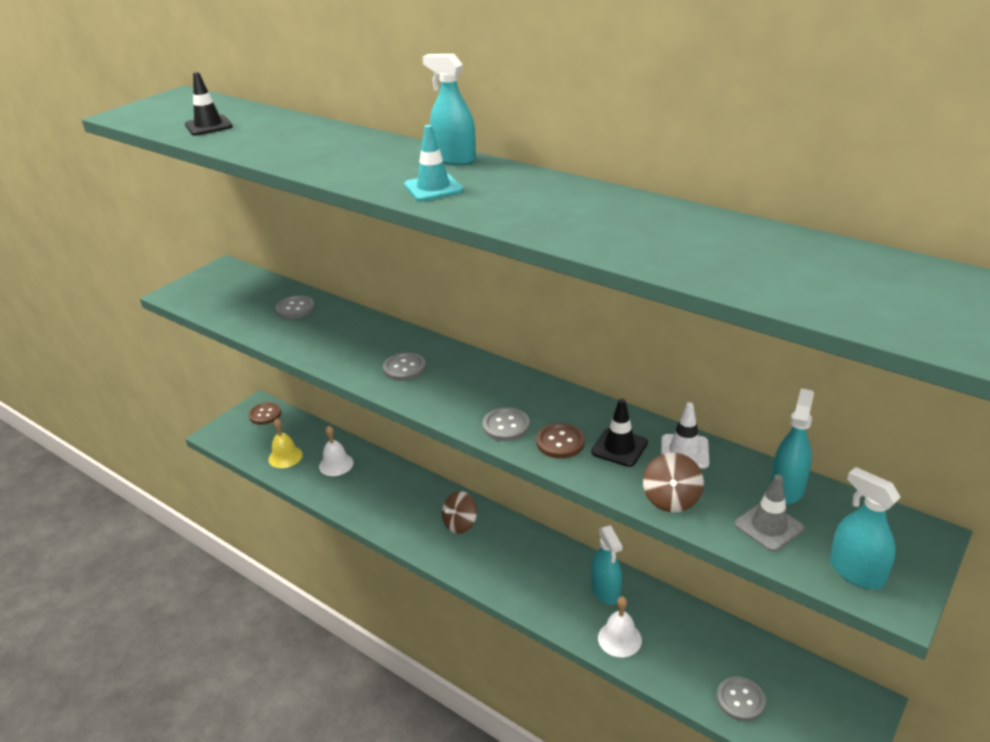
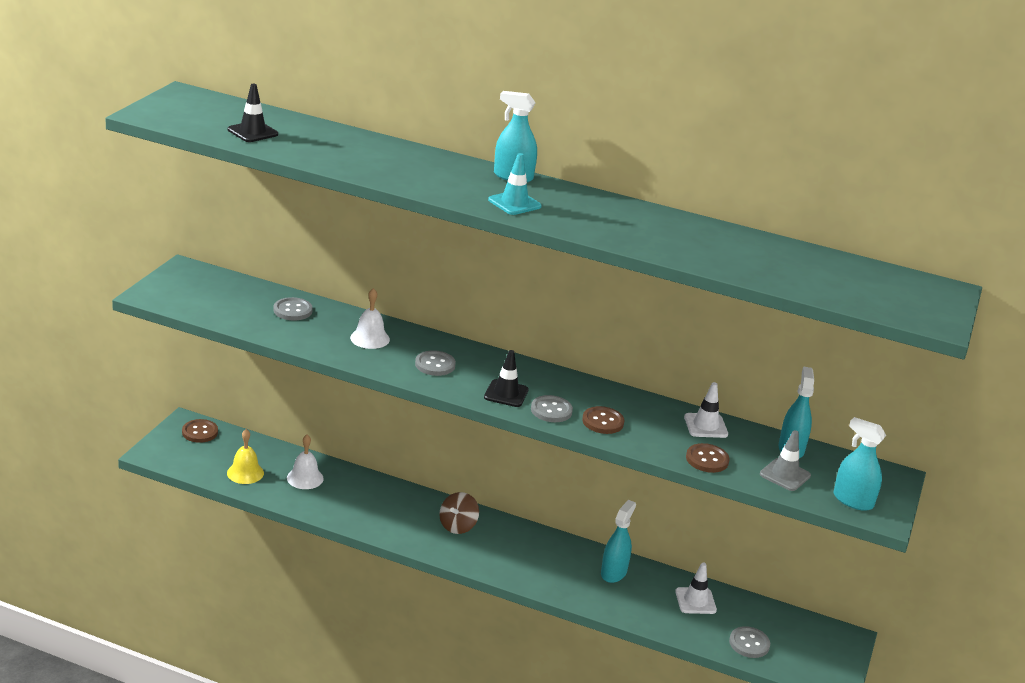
camera: 20 degrees left, 5 degrees down
(605, 591) = (613, 573): turquoise spray bottle -> turquoise spray bottle turned 120 degrees counterclockwise
(619, 447) = (653, 424): black traffic cone -> black traffic cone (506, 394)
(619, 638) = (637, 608): white bell -> white bell (370, 338)
(671, 499) = (707, 459): brown spinning top -> brown button
(689, 635) = (695, 601): none -> white traffic cone

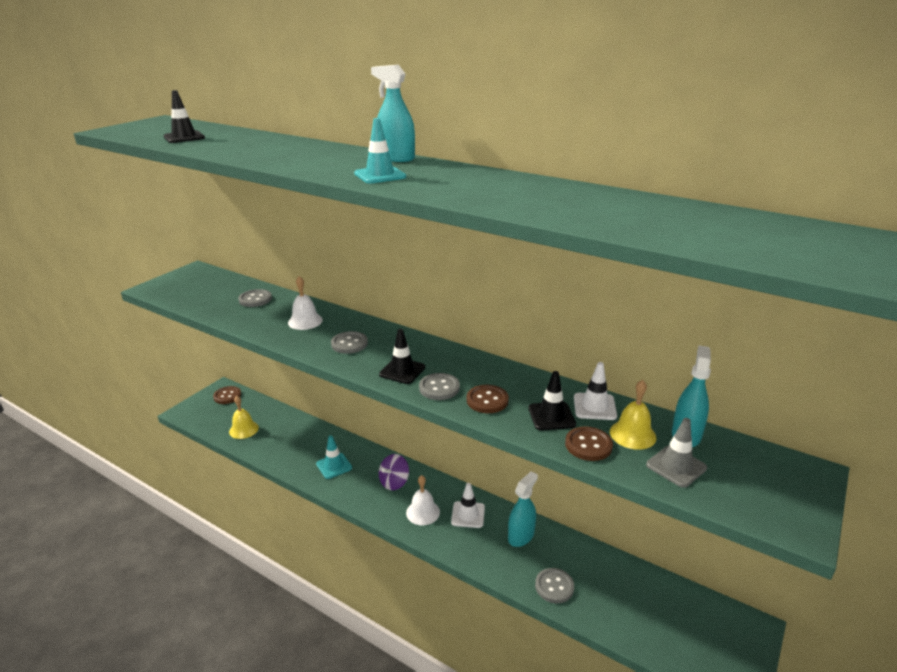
camera: 15 degrees right, 0 degrees up
(305, 478) = (287, 435): white bell -> white bell (423, 512)
(379, 511) = (334, 466): none -> turquoise traffic cone
(457, 526) = (394, 482): brown spinning top -> purple spinning top
(668, 435) = (551, 416): none -> black traffic cone
(695, 601) = (595, 572): white traffic cone -> white traffic cone (468, 515)
(744, 450) = (632, 434): none -> yellow bell
(749, 643) = (645, 628): grey button -> grey button (554, 586)
(853, 501) = (758, 503): turquoise spray bottle -> none

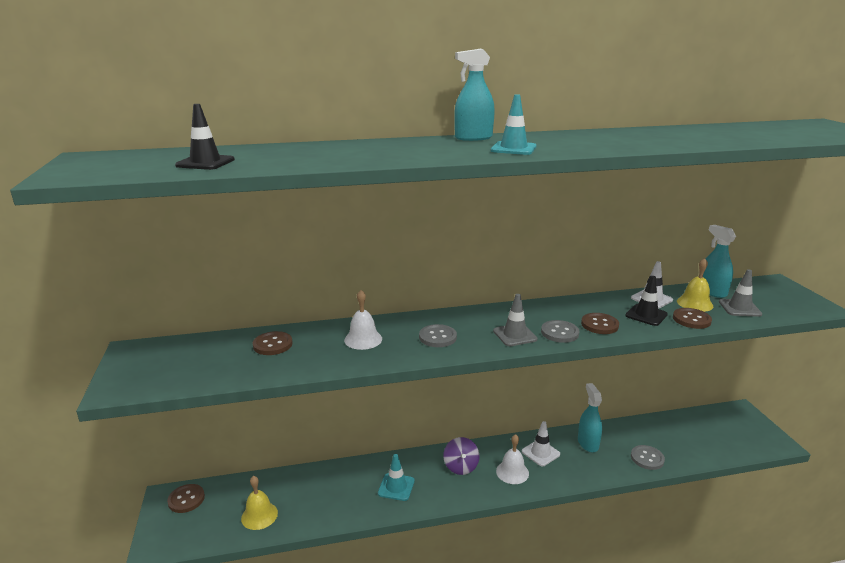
camera: 45 degrees left, 5 degrees down
(255, 299) = (272, 345): grey button -> brown button
(402, 371) = (515, 335): black traffic cone -> grey traffic cone

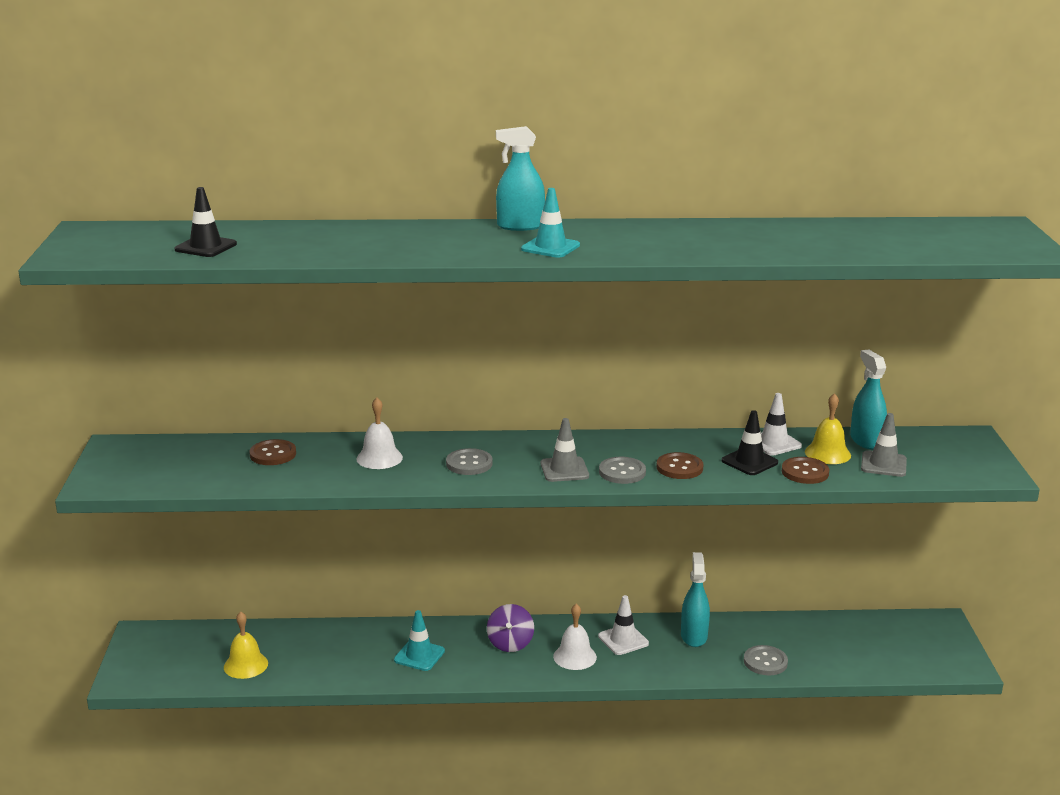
camera: 10 degrees right, 0 degrees up
(186, 499) = (163, 639): brown button -> none

